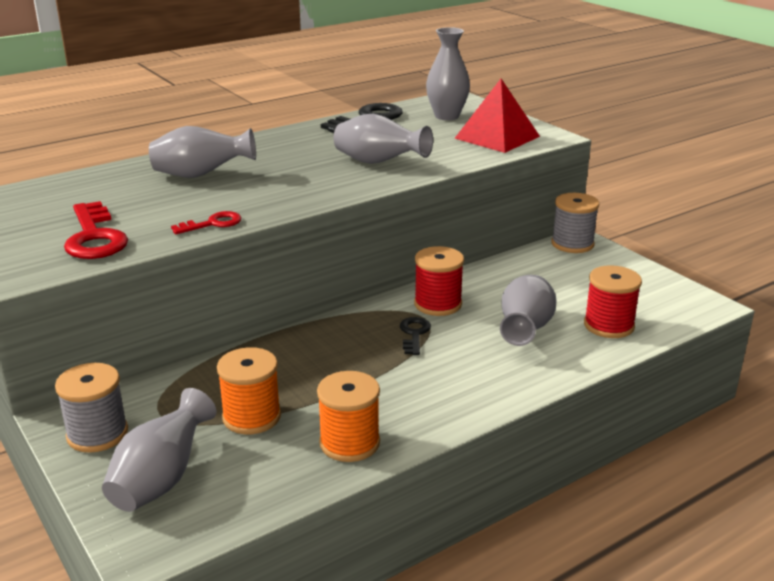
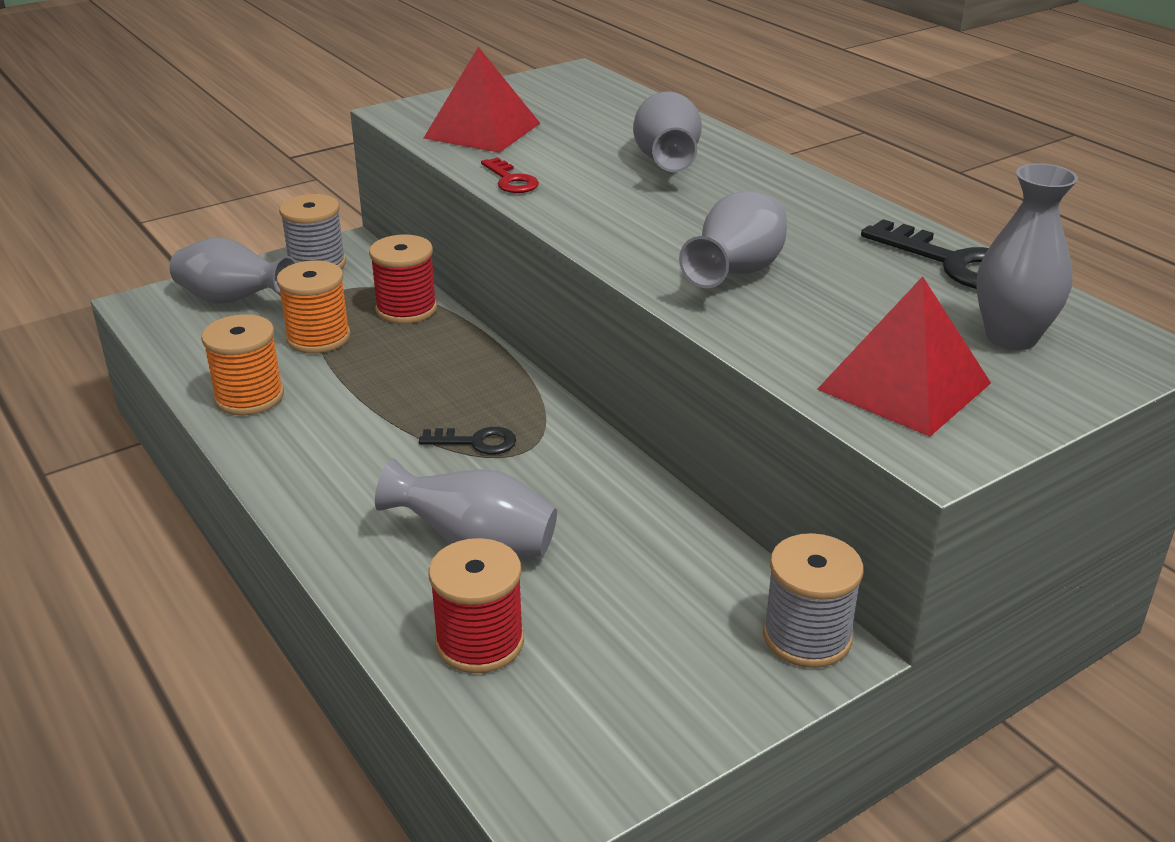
camera: 90 degrees right, 5 degrees up
(94, 237) = (482, 130): red key -> red pyramid
(438, 304) = (561, 464): red spool -> red spool (406, 309)

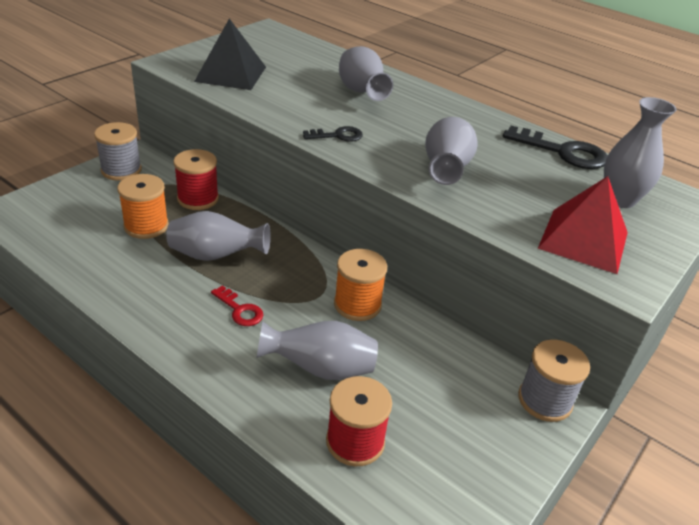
camera: 20 degrees left, 5 degrees up
(234, 301) = (73, 203): grey vase -> grey vase (215, 256)
(249, 397) = (116, 277): orange spool -> orange spool (357, 304)
(476, 442) = (287, 292): black key -> black key (337, 136)
(482, 130) = (231, 74): red pyramid -> black pyramid
(511, 180) = (269, 110): red key -> red key (239, 310)

